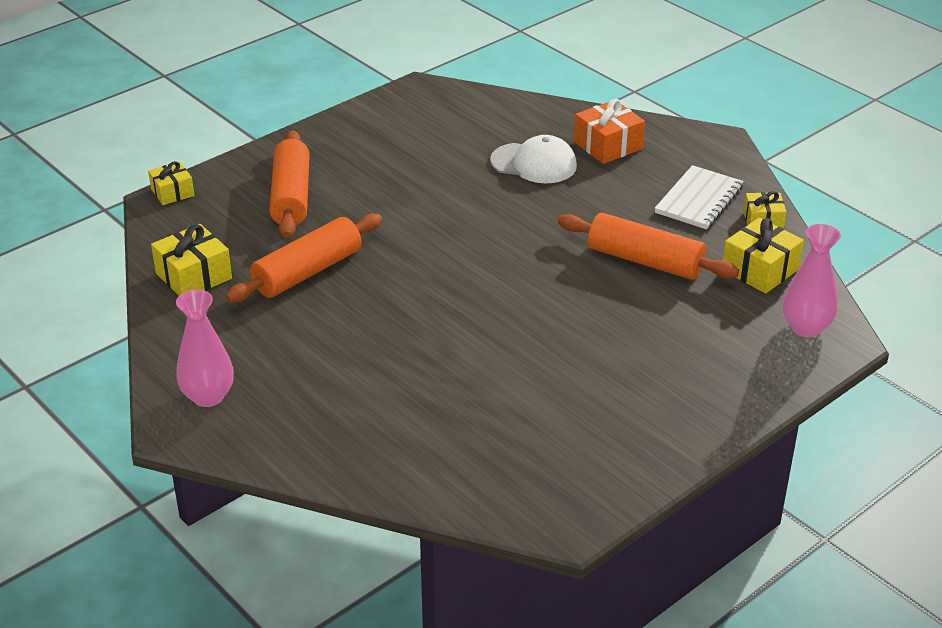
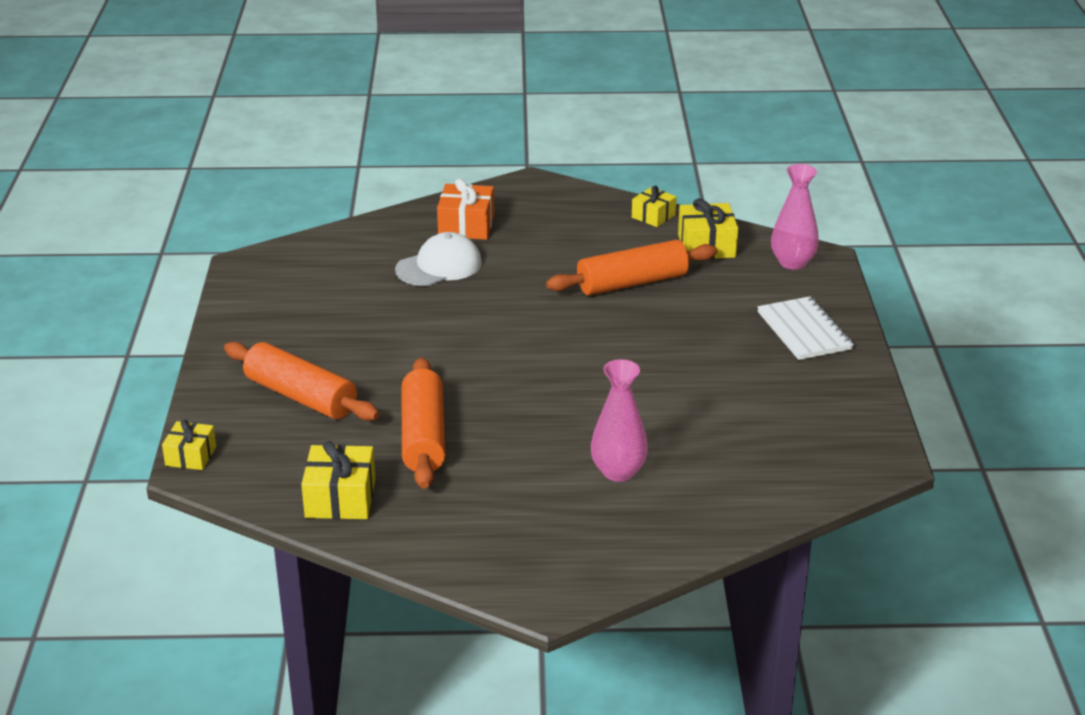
camera: 50 degrees left, 5 degrees down
(208, 396) = (525, 563): pink vase -> pink vase (618, 472)
(699, 200) = (591, 226): white notebook -> white notebook (804, 331)

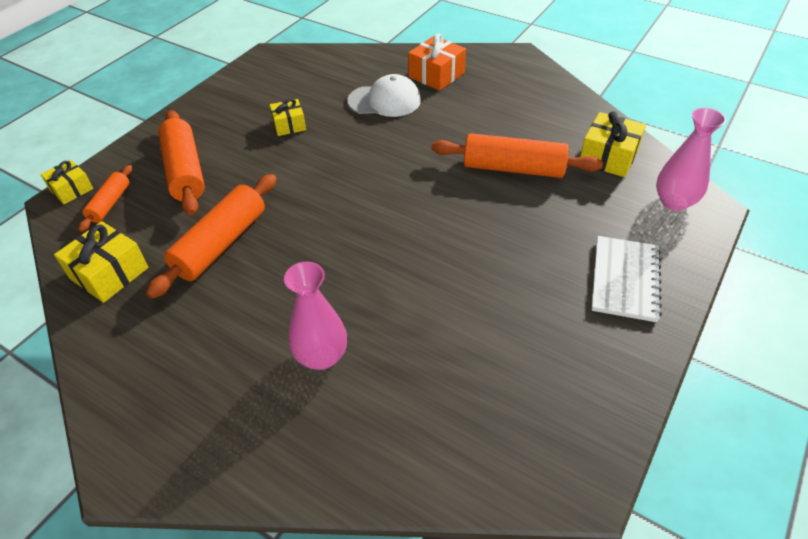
camera: 35 degrees right, 15 degrees up
(256, 450) = (110, 203): none -> orange rolling pin
(653, 216) = (587, 114): yellow gift -> yellow gift (289, 125)

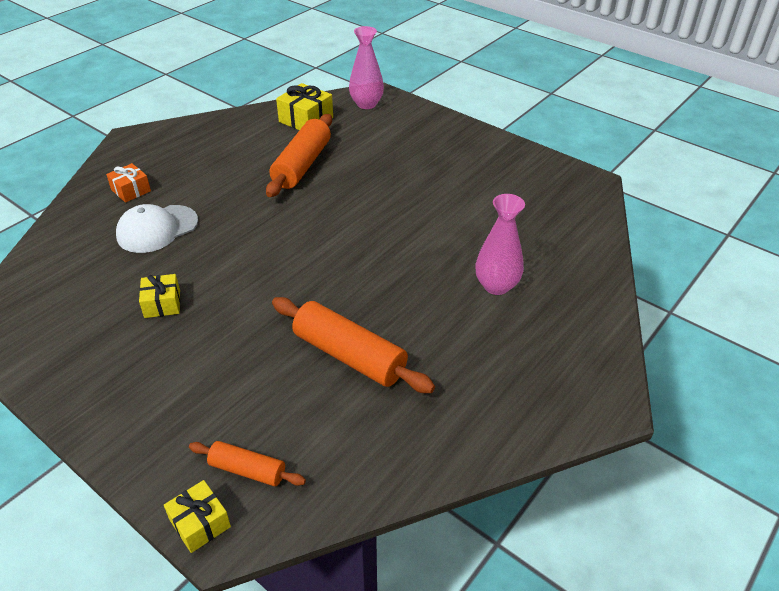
camera: 85 degrees left, 5 degrees down
(109, 273) = (374, 451): yellow gift -> none
(185, 171) = (211, 396): orange rolling pin -> none
(384, 101) = (157, 229): white cap -> white cap turned 135 degrees counterclockwise
(436, 75) = (131, 190): orange gift -> orange gift, size x0.65
(625, 280) = (437, 138): white notebook -> none

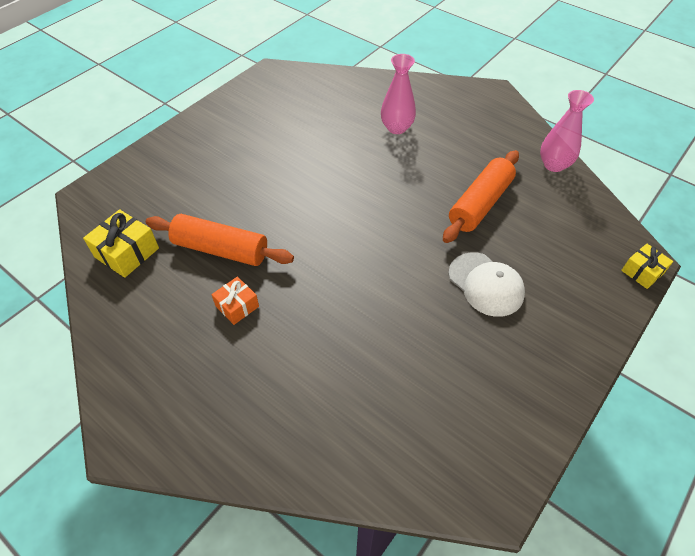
camera: 90 degrees left, 10 degrees up
(131, 190) = (251, 409): orange gift -> orange gift (237, 306)
(157, 229) = (328, 364): white cap -> white cap (486, 284)
(162, 304) = (441, 336): yellow gift -> none
(247, 470) = (594, 252): orange rolling pin -> none
(366, 104) = (107, 202): pink vase -> pink vase (554, 165)

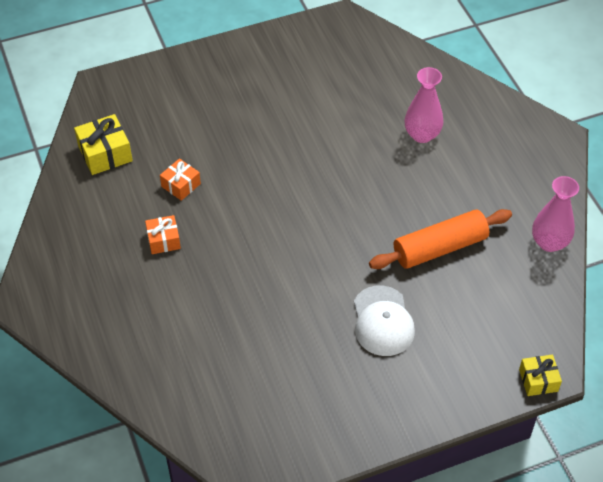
camera: 30 degrees right, 0 degrees up
(221, 249) = (181, 185): orange rolling pin -> orange gift

